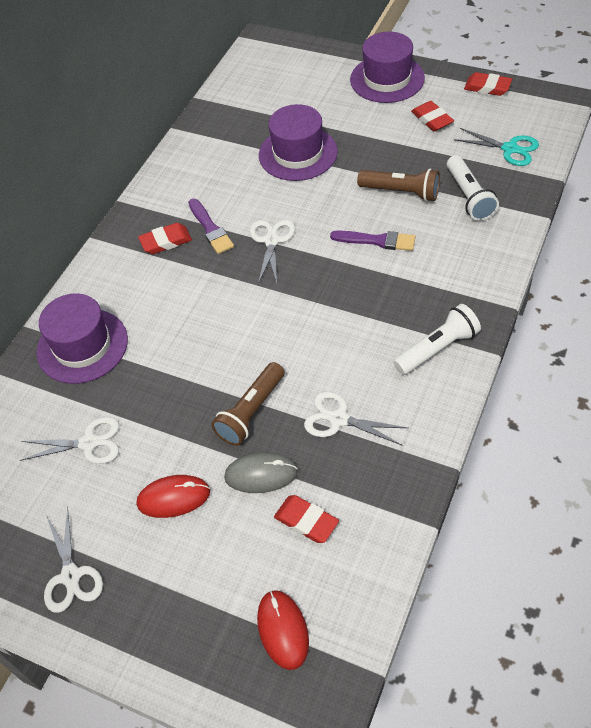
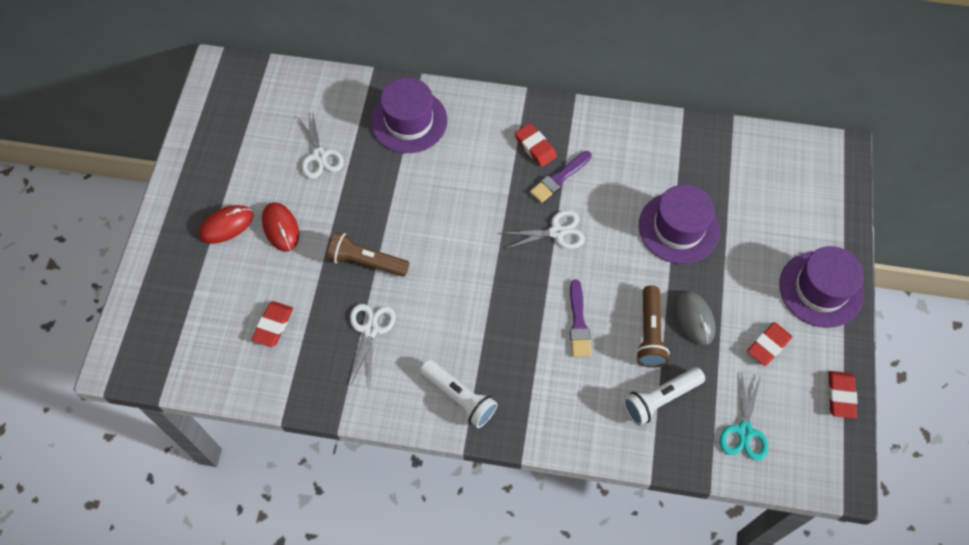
camera: 70 degrees right, 10 degrees up
(71, 576) = (210, 180): white scissors -> none
(261, 474) = (309, 283): grey mouse -> grey mouse (694, 318)
(283, 630) = (184, 329): red mouse -> red mouse (226, 225)

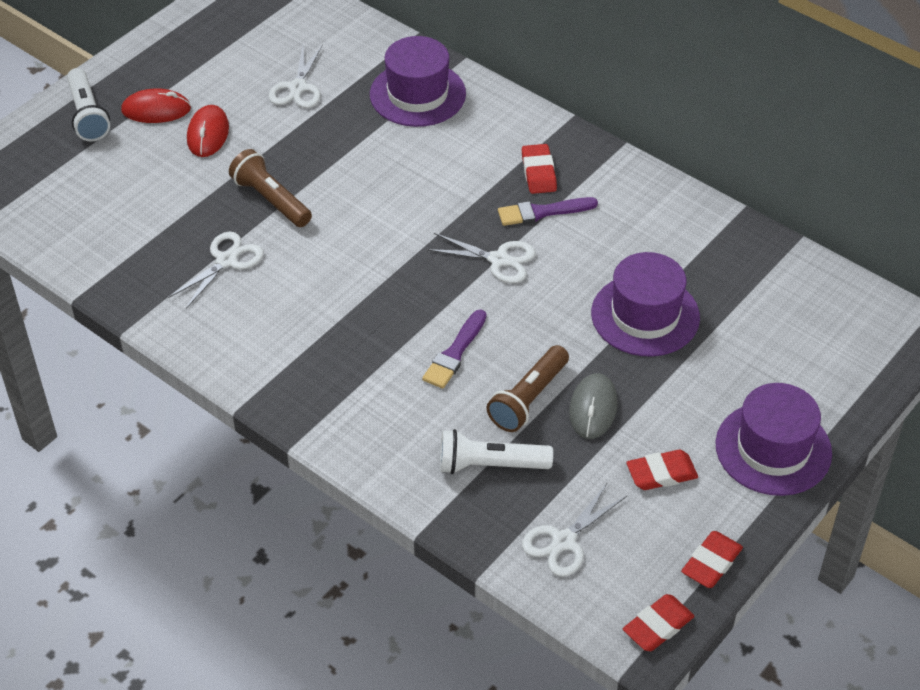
camera: 30 degrees right, 15 degrees down
(273, 325) = (132, 214): red eraser -> red eraser (658, 626)
(459, 397) = (270, 361): white flashlight -> white flashlight (88, 115)
(744, 431) = (564, 541): turquoise scissors -> white scissors

